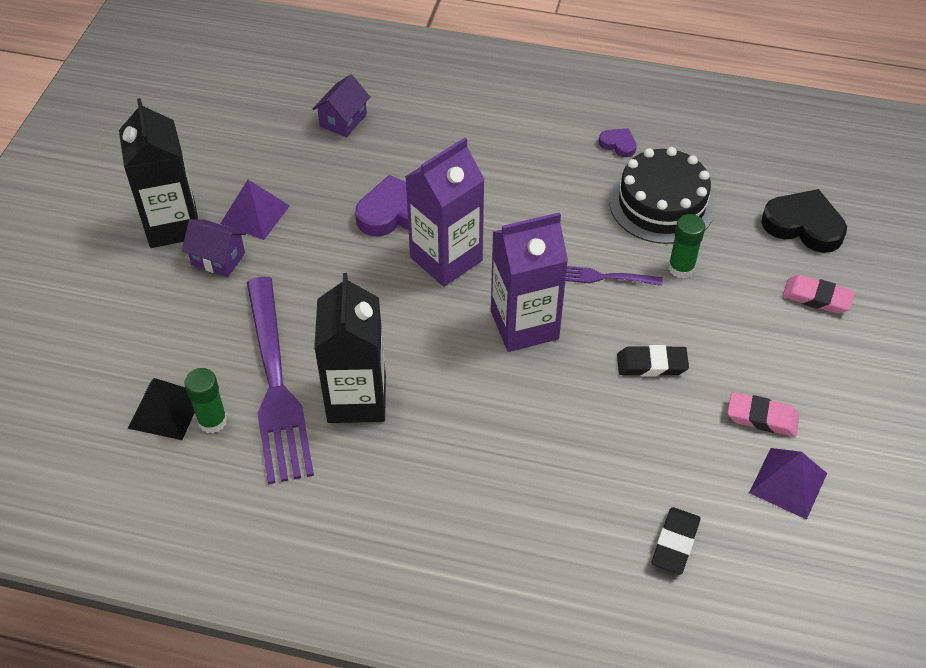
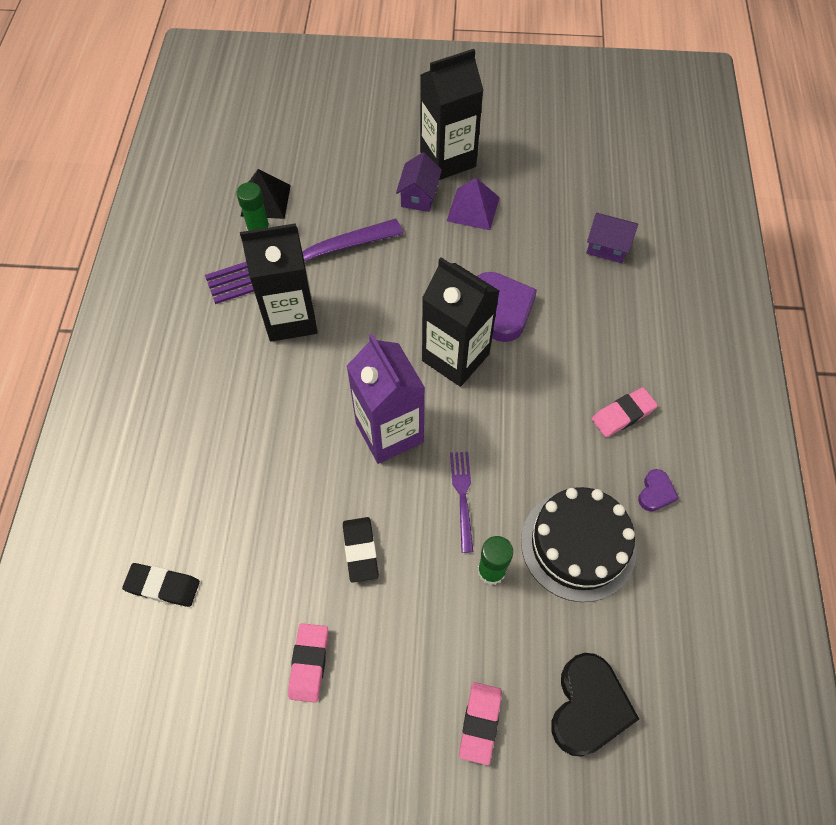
camera: 80 degrees right, 10 degrees up
(446, 259) = (455, 357): purple carton -> black carton
(537, 149) = (623, 414): none -> pink eraser
(788, 483) = (233, 691): purple pyramid -> none

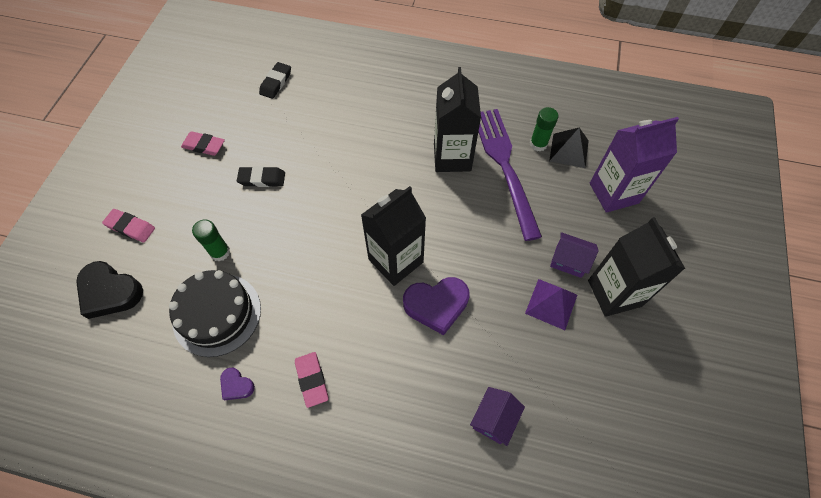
camera: 100 degrees right, 0 degrees up
(389, 432) = (342, 206): purple carton -> purple carton (613, 193)
(462, 496) = (279, 244): purple fork -> none

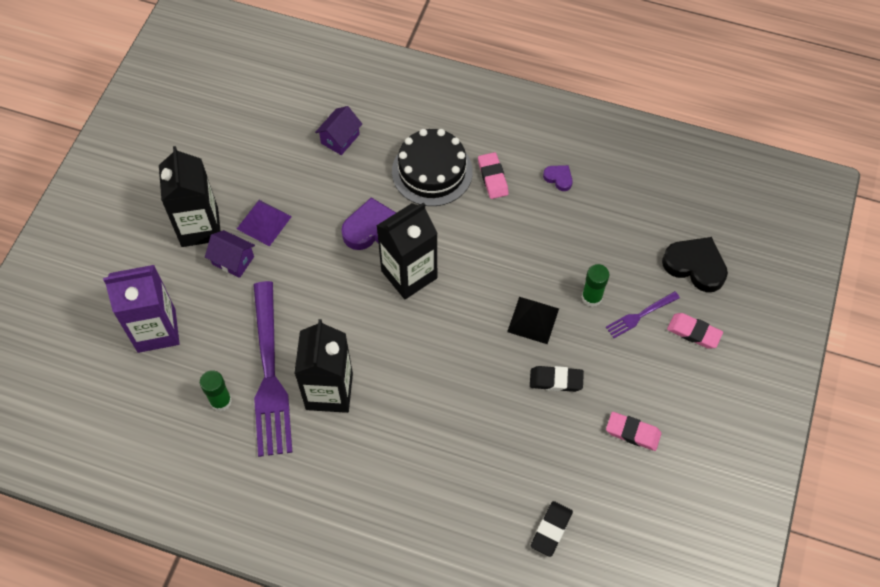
camera: 175 degrees left, 0 degrees up
(177, 239) = (640, 315): none -> purple fork
(217, 314) = (585, 237): black cake -> black cake (432, 171)
(569, 150) = (186, 389): black pyramid -> black pyramid (533, 320)

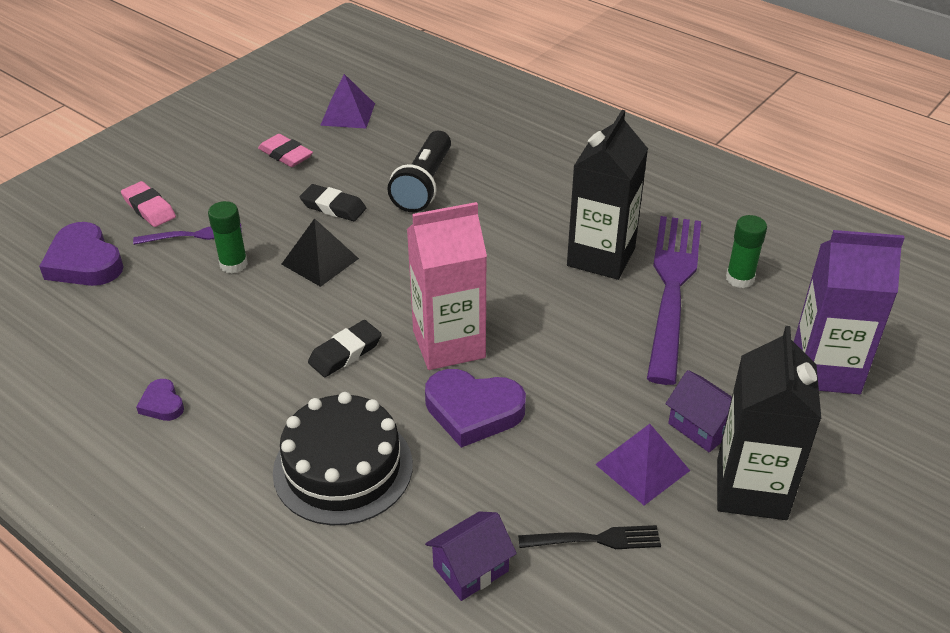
camera: 160 degrees left, 20 degrees down
(281, 172) = (595, 539): none -> black fork
(409, 274) = (449, 344): black carton -> pink carton
(492, 177) = (256, 432): pink eraser -> none
(498, 431) = (423, 185): none -> black flashlight
(551, 530) = (415, 116): black eraser -> black eraser (345, 352)
(614, 511) = (348, 114): none -> purple pyramid
(695, 266) = (84, 262): black heart -> purple heart

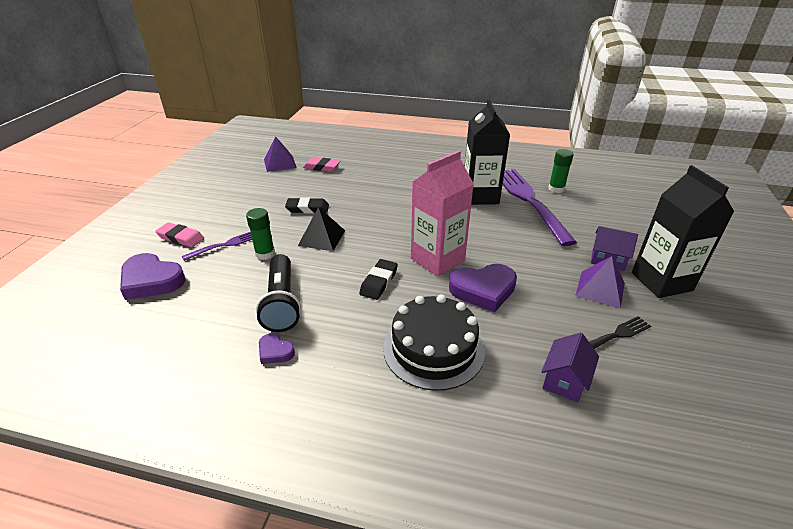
camera: 25 degrees left, 5 degrees down
(286, 154) = (256, 190): pink eraser -> pink eraser (321, 167)
(423, 185) = (353, 186): black flashlight -> black flashlight (281, 303)
(825, 370) = (635, 217): purple carton -> none

